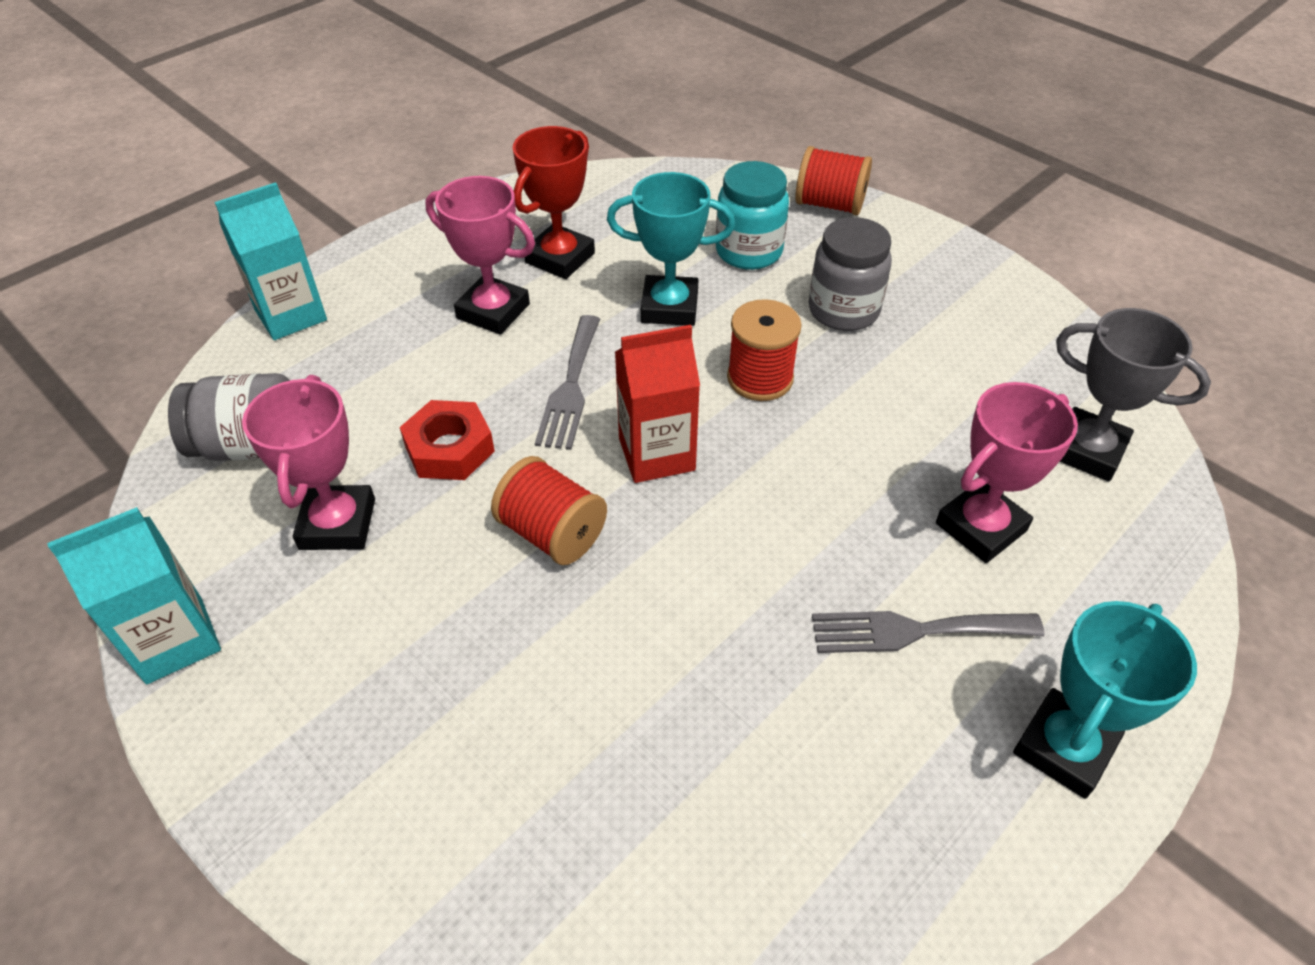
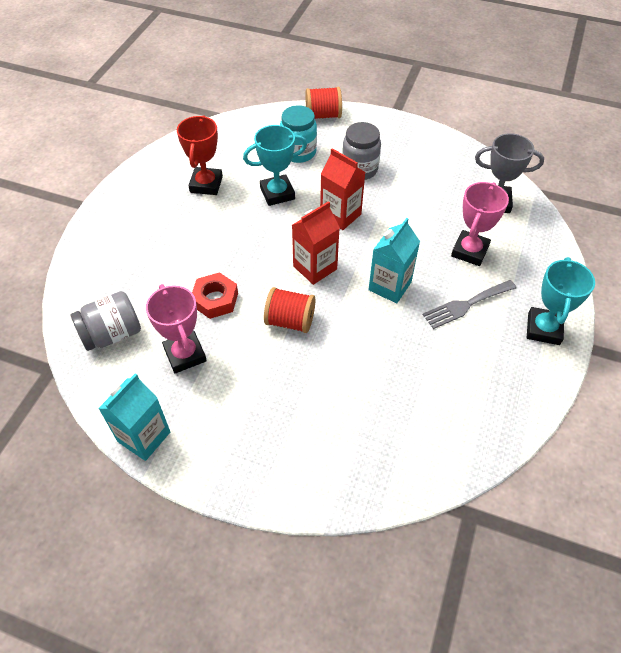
camera: 25 degrees left, 5 degrees up
(291, 315) = (82, 260): turquoise carton -> turquoise carton (390, 286)
(493, 311) = (190, 223): pink trophy -> none
(570, 387) = (254, 249): grey fork -> none
(760, 378) = (340, 215): red spool -> red carton

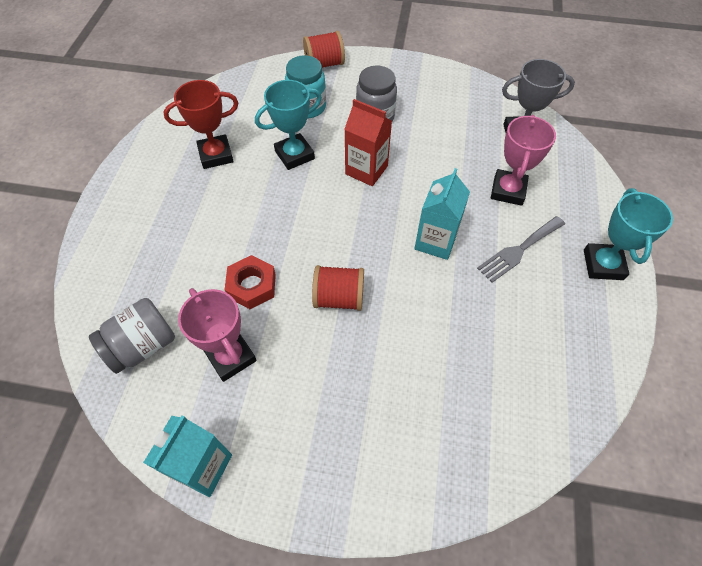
camera: 10 degrees left, 5 degrees up
(206, 184) = (216, 155): red trophy -> red trophy turned 75 degrees clockwise
(315, 267) = (352, 232): red carton -> none

